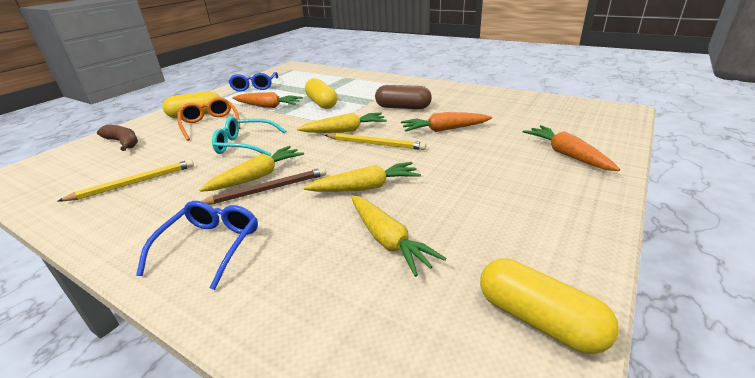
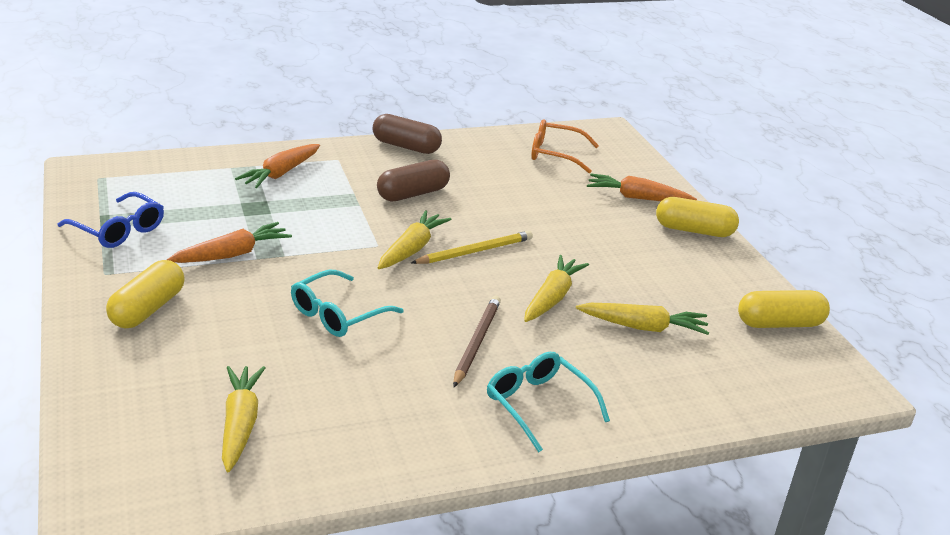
camera: 55 degrees left, 0 degrees up
(123, 142) = (150, 391): brown banana -> none
(134, 183) = (320, 412): yellow pencil -> none
(209, 247) = (539, 405): blue glasses -> turquoise glasses
(210, 124) = (215, 312): orange glasses -> orange glasses (556, 154)
(257, 176) = (438, 337): yellow carrot -> yellow carrot (240, 424)
(322, 103) = (299, 222): yellow capsule -> yellow capsule (694, 230)
(444, 130) = (506, 208): orange carrot -> orange carrot (281, 173)
(446, 87) = (406, 146): none -> brown capsule

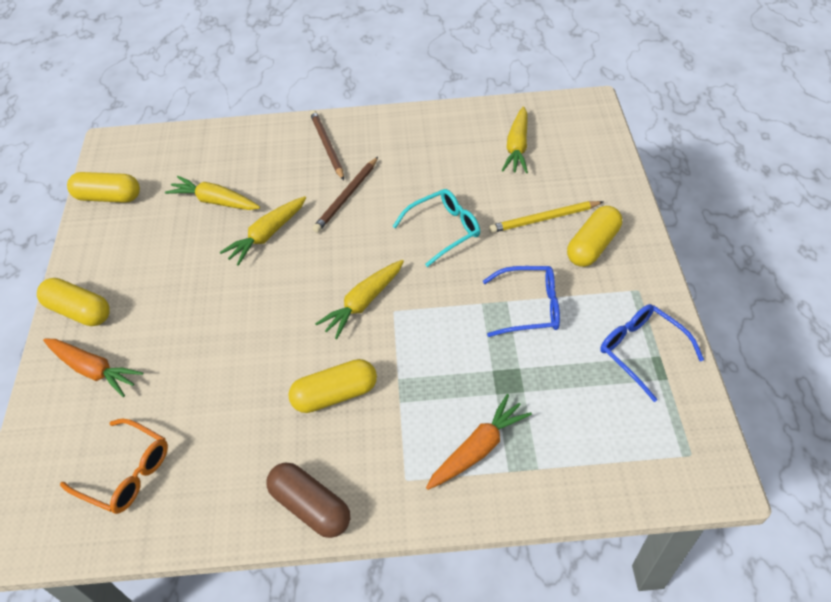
camera: 160 degrees left, 20 degrees up
(232, 254) = (529, 307): orange carrot -> blue glasses
(413, 194) = (335, 395): brown capsule -> yellow capsule
(475, 251) = (306, 296): yellow pencil -> yellow pencil (544, 219)
(539, 405) = (327, 146): turquoise glasses -> brown pencil

